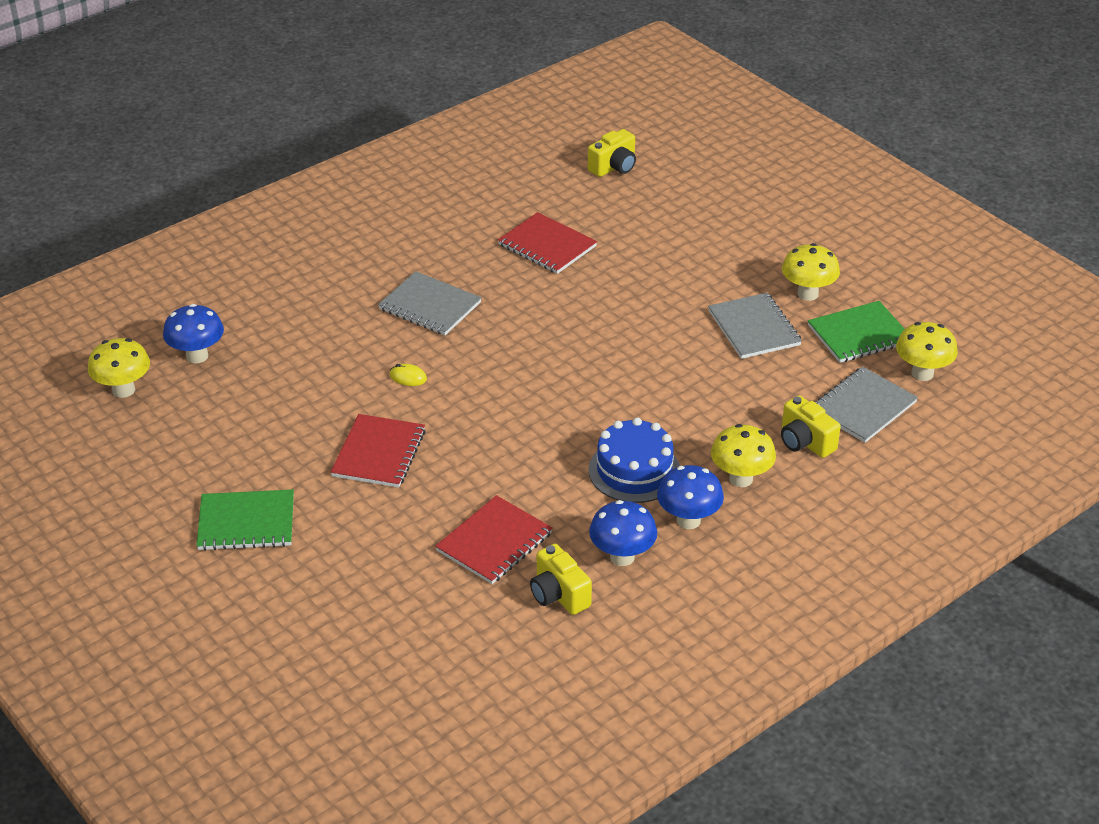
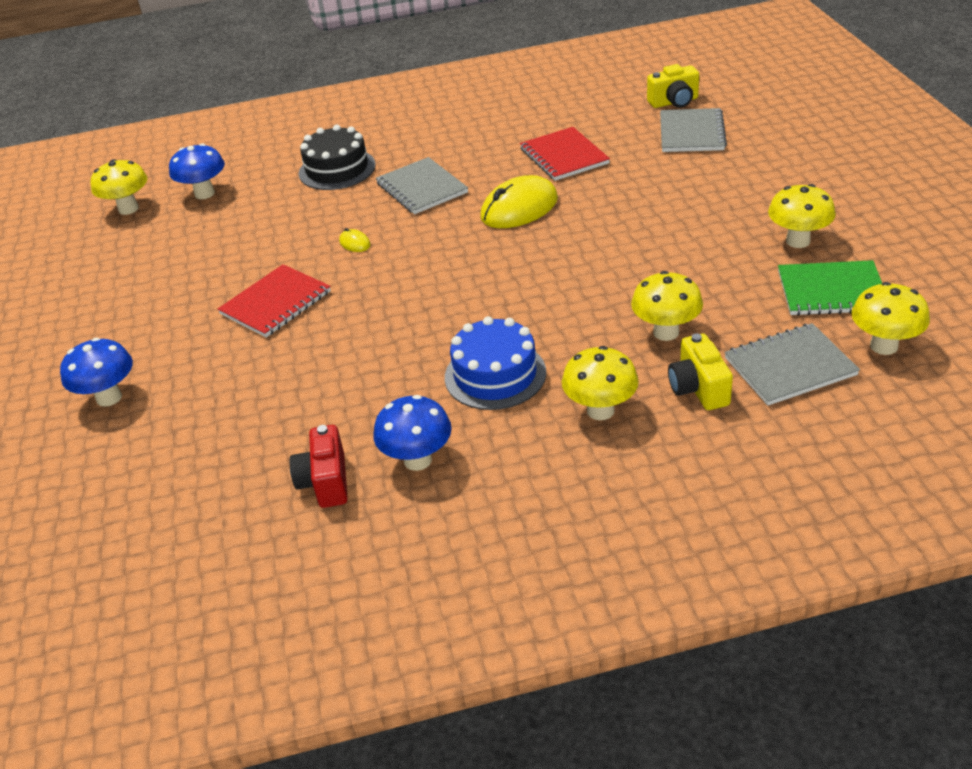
camera: 30 degrees right, 0 degrees up
(246, 523) = (119, 337): green notebook -> none
(322, 301) = (337, 169): none -> black cake
(494, 542) = (308, 411): red notebook -> none
(543, 309) = (519, 208): none -> yellow mouse
(558, 595) = (325, 482): yellow camera -> red camera
(688, 520) = (513, 440): blue mushroom -> blue mushroom (109, 397)
(750, 400) = (666, 332): none -> yellow mushroom
(754, 328) = (717, 263): grey notebook -> grey notebook (691, 133)

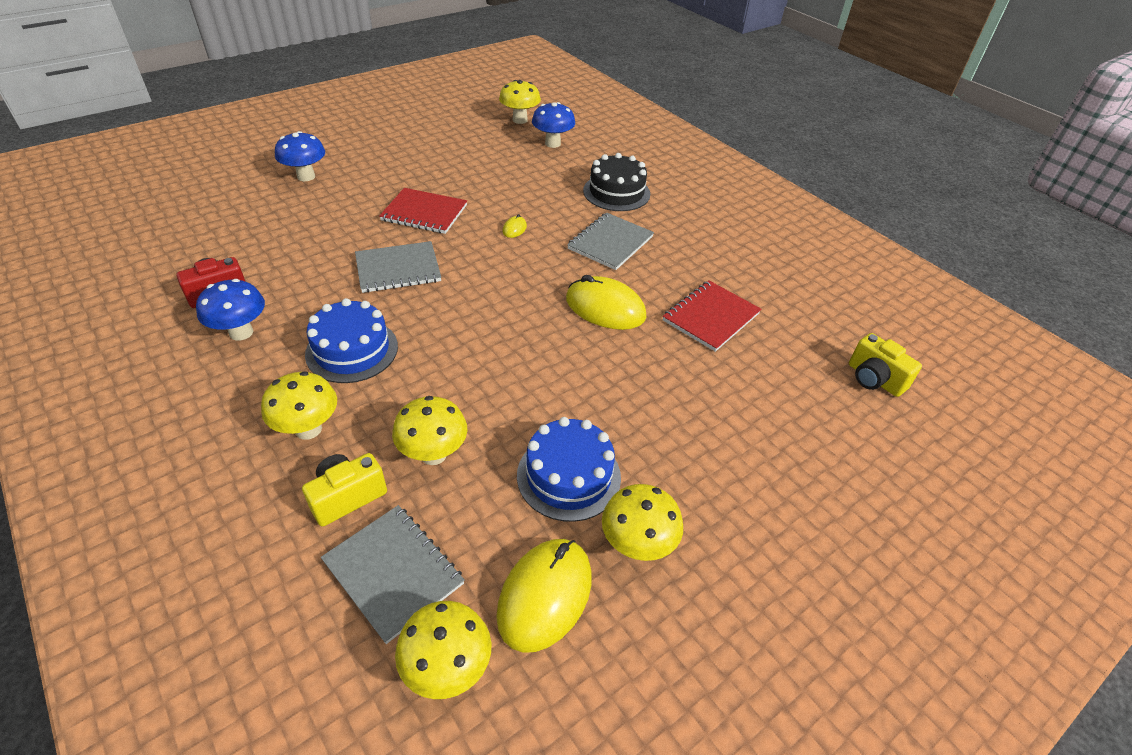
camera: 60 degrees right, 5 degrees up
(691, 133) = (817, 406): grey notebook -> grey notebook (398, 269)
(718, 262) = (568, 476): none -> blue cake
(831, 291) = (545, 595): green notebook -> yellow mouse

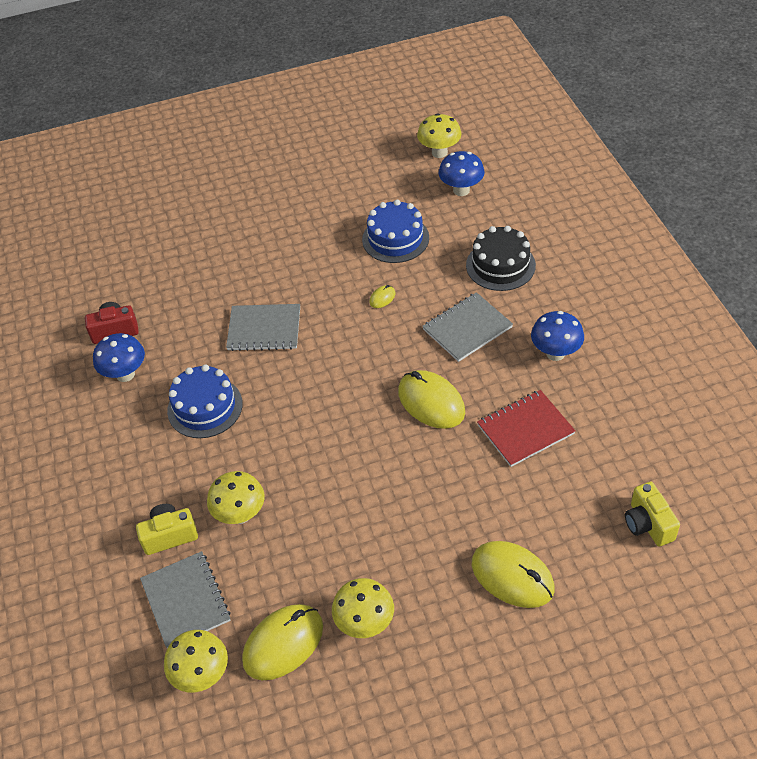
camera: 25 degrees right, 5 degrees up
(306, 176) = (212, 207): blue mushroom -> blue mushroom (555, 353)
(308, 429) = (156, 473): yellow mushroom -> none
(424, 213) = (306, 267): red notebook -> none
(568, 476) = (336, 556): blue cake -> blue cake (395, 238)
(774, 456) = (512, 576): none -> yellow mouse

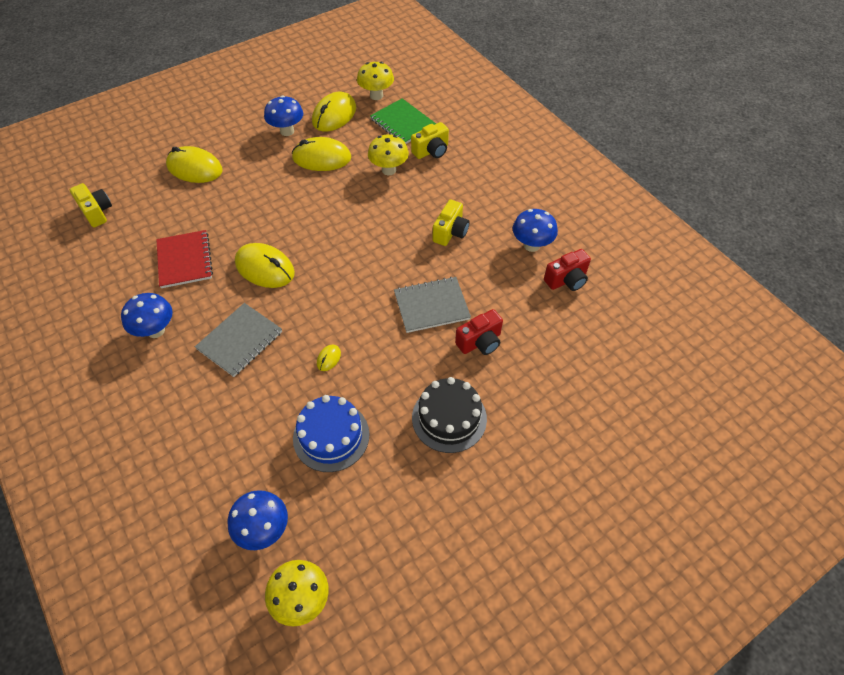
camera: 160 degrees right, 5 degrees up
(186, 600) = (403, 123): grey notebook -> green notebook
(205, 407) = (450, 232): blue cake -> yellow camera
(234, 288) = (480, 342): none -> red camera
(325, 557) = (321, 158): none -> yellow mouse
(365, 623) = (287, 131): yellow mushroom -> blue mushroom
(500, 265) = (210, 421): black cake -> black cake (449, 418)
(525, 429) = (185, 260): red notebook -> red notebook turned 60 degrees counterclockwise

